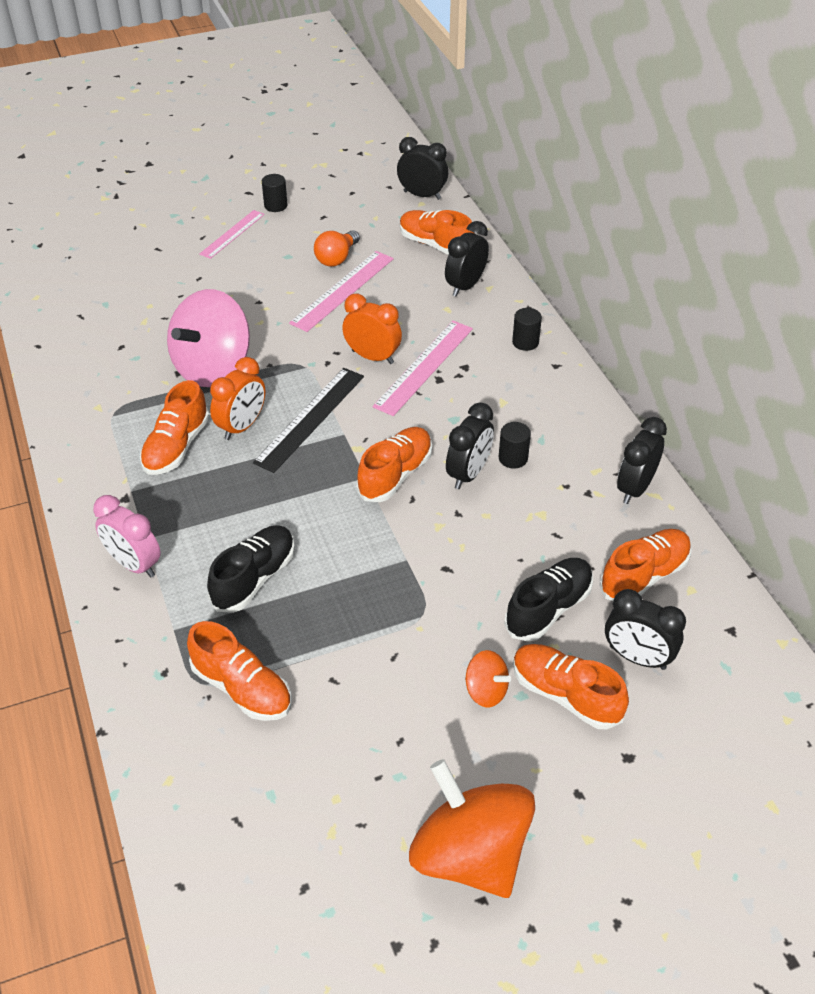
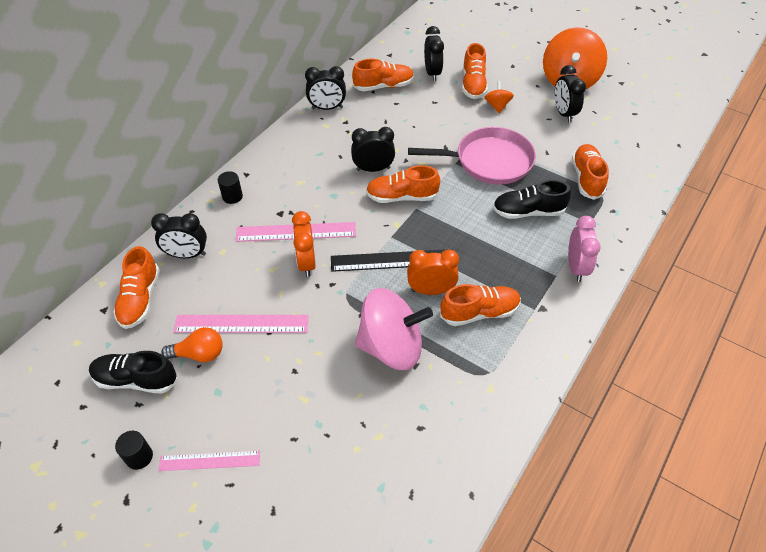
camera: 125 degrees left, 5 degrees up
(377, 599) = (489, 161): none -> pink pan
(422, 195) = (62, 348): black clock -> black clock (563, 113)
(513, 458) = (345, 158): black cylinder -> none
(548, 608) = (433, 106): black shoe -> black shoe (136, 380)
(644, 575) = (383, 86): orange shoe -> orange shoe turned 150 degrees clockwise

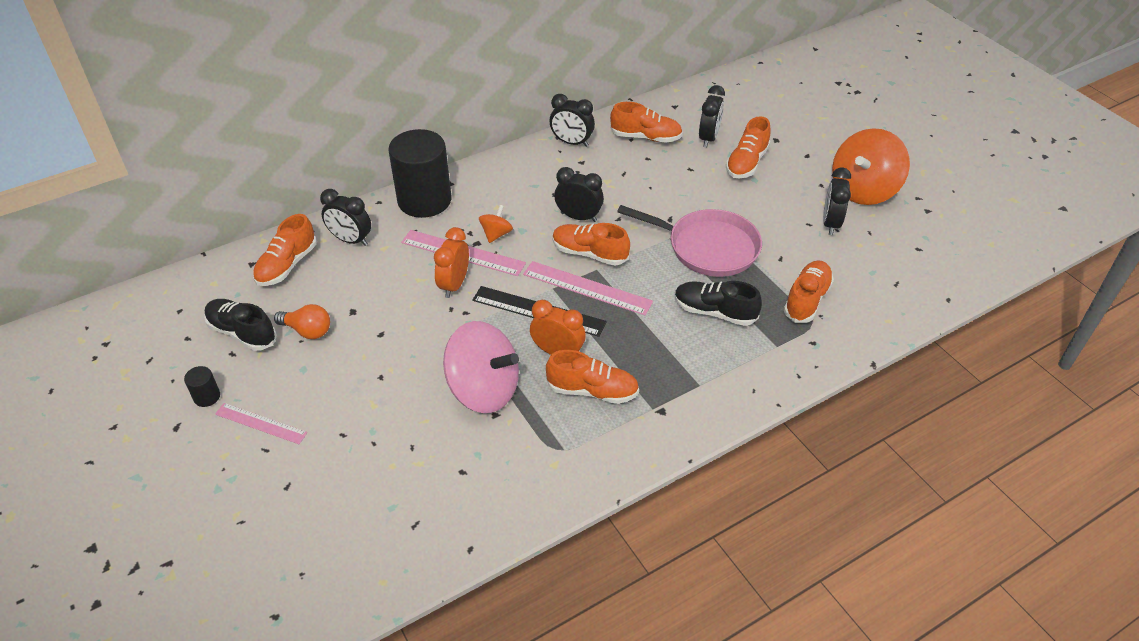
camera: 25 degrees right, 5 degrees down
(232, 196) = (424, 200): black cylinder -> black cylinder, size x2.49
(241, 324) = (360, 318): pink ruler -> pink ruler (587, 288)
(497, 106) = (758, 193): orange spinning top -> orange spinning top (496, 234)
(576, 267) = (727, 385): pink clock -> none

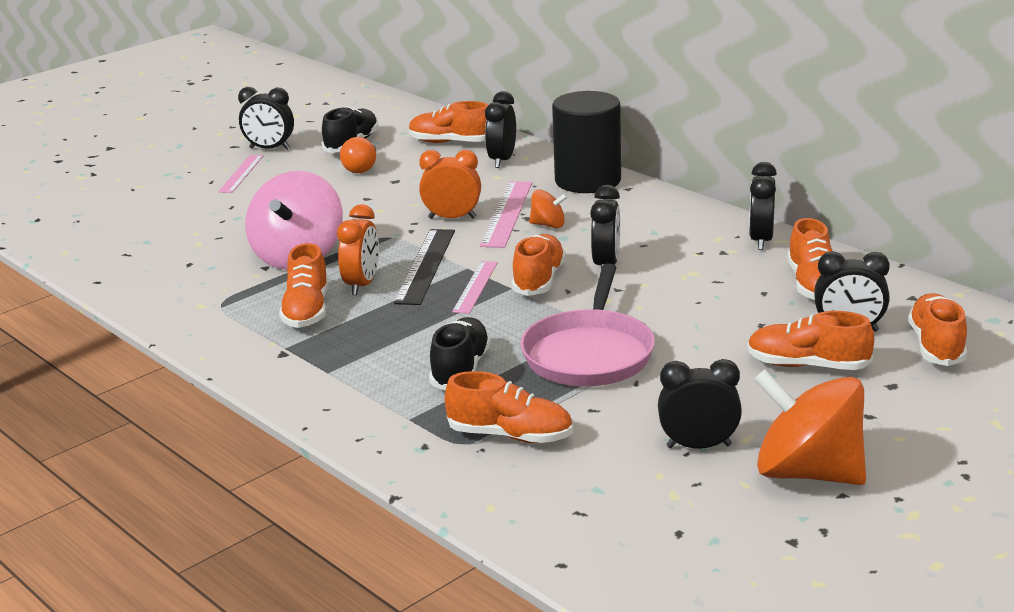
camera: 80 degrees right, 20 degrees down
(207, 397) = (269, 149): black cylinder -> black clock
(587, 288) = (475, 287): pink ruler -> pink ruler, size x0.65
(735, 113) = (936, 346): none -> orange shoe

